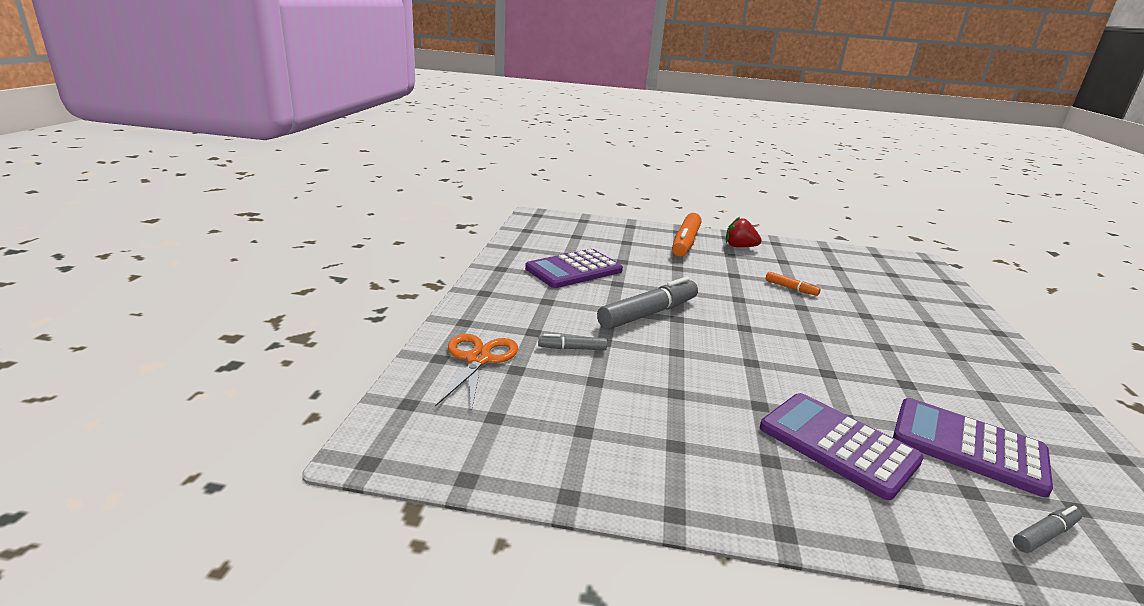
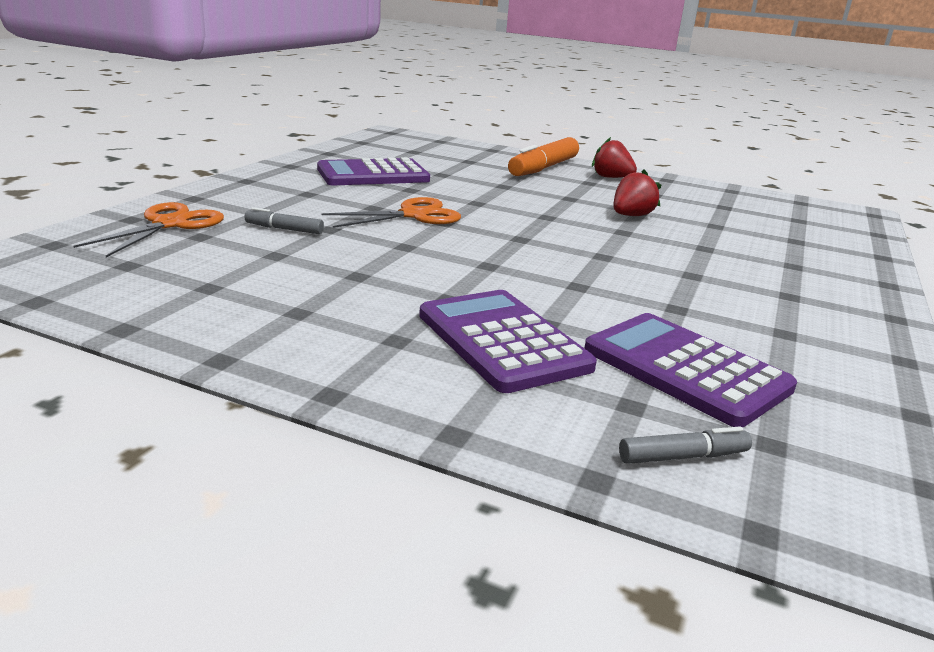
camera: 15 degrees right, 0 degrees up
(648, 314) = (413, 215): grey marker -> orange scissors
(791, 288) = (631, 216): orange marker -> red strawberry

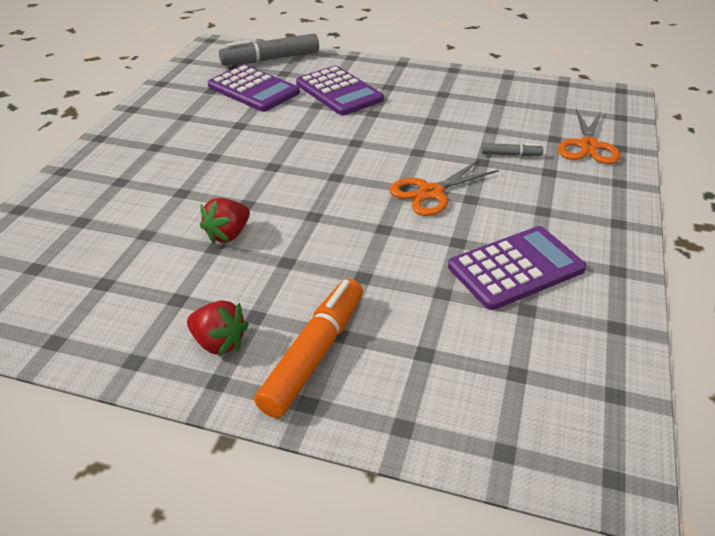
camera: 175 degrees right, 15 degrees up
(683, 457) = (270, 59): grey marker -> grey marker, size x2.08

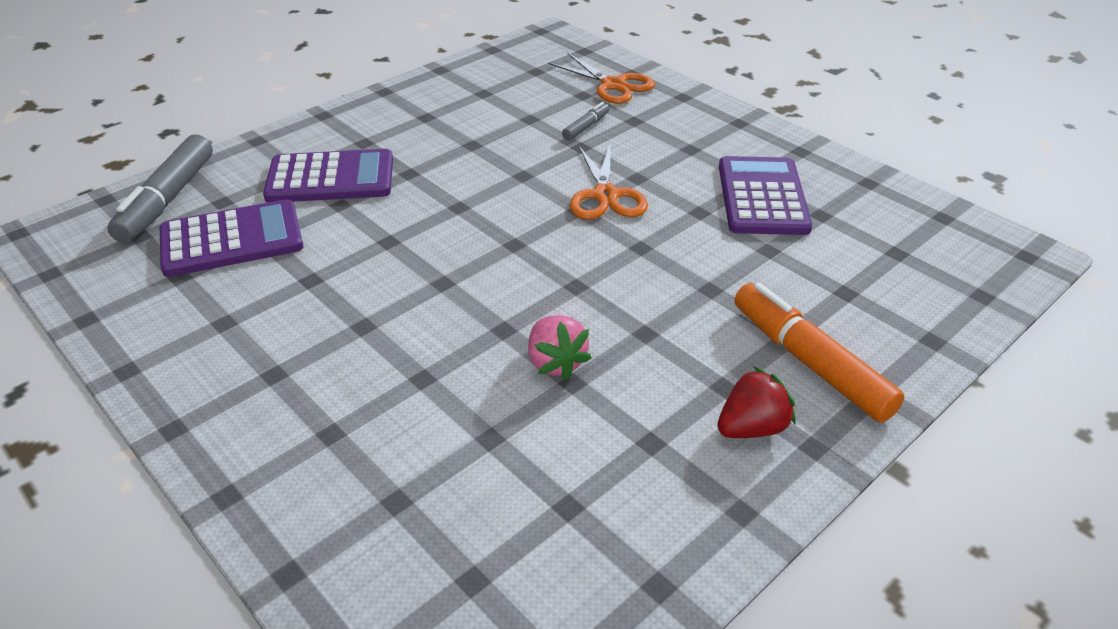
camera: 60 degrees left, 0 degrees up
(228, 234) = (555, 362): red strawberry -> pink strawberry

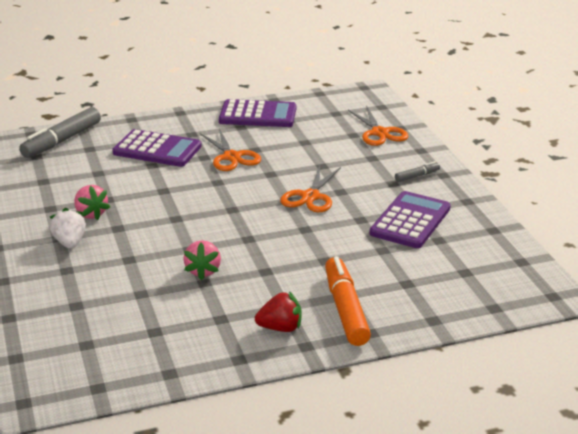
camera: 25 degrees right, 10 degrees down
(232, 239) = (81, 169): purple calculator -> purple calculator (258, 115)
(301, 313) = (91, 214): none -> pink strawberry
(301, 378) = (70, 243): none -> white strawberry
(449, 163) = (231, 157): none -> orange scissors
(586, 127) = (336, 155): grey marker -> grey marker (417, 176)

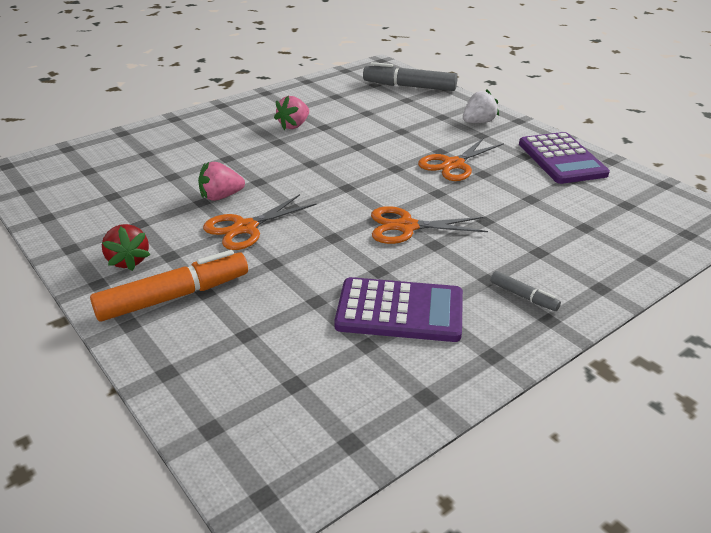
camera: 70 degrees right, 5 degrees up
(70, 243) = (242, 128): white strawberry -> white strawberry (478, 122)
(157, 149) = (432, 126): purple calculator -> none
(379, 133) = (612, 245): orange scissors -> orange scissors (245, 228)

